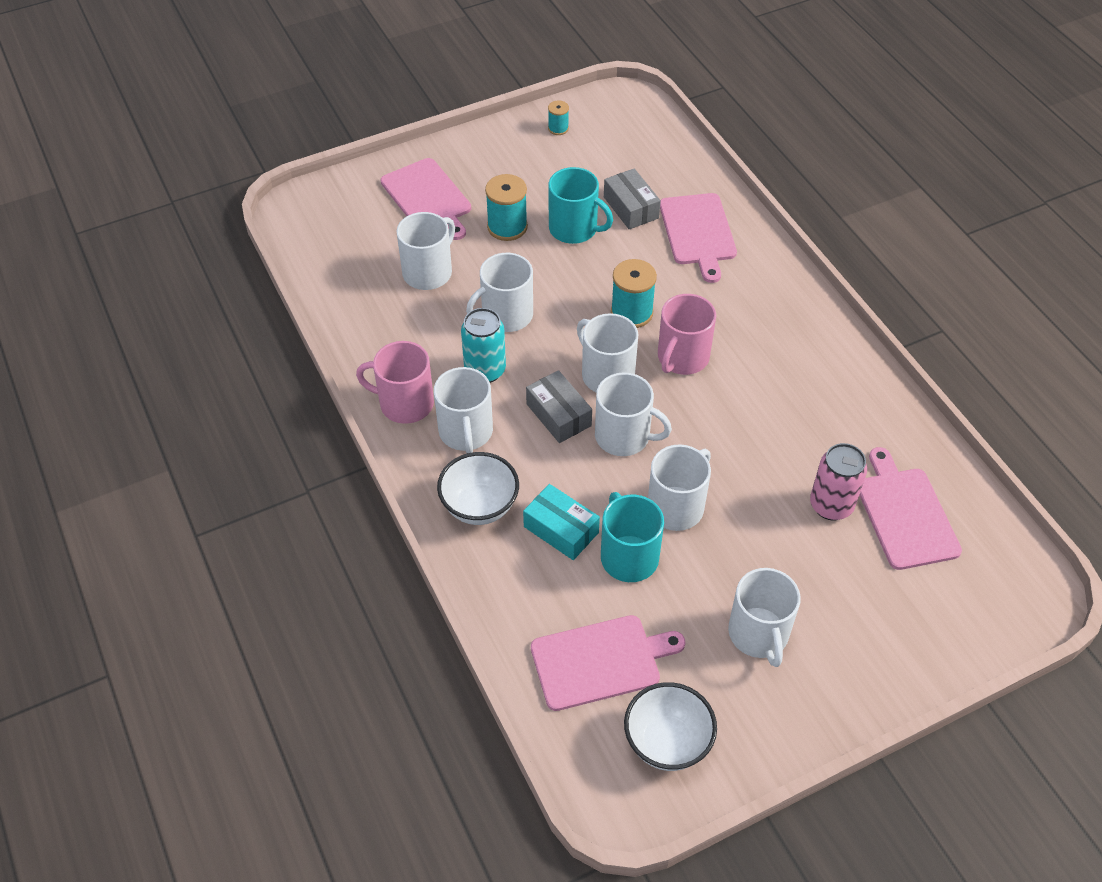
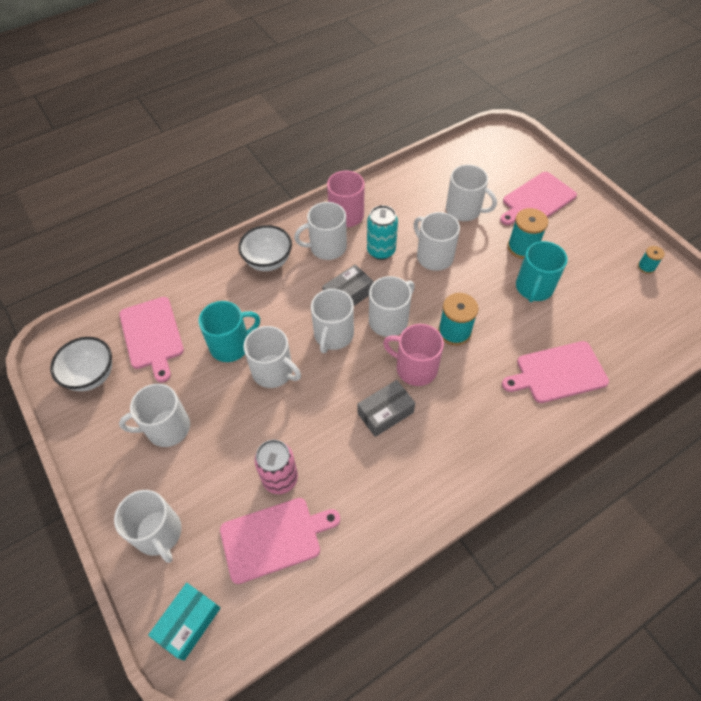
camera: 85 degrees right, 5 degrees up
(561, 529) = (252, 305): turquoise box -> turquoise box (188, 623)
(631, 207) = (571, 323): grey box -> grey box (385, 413)
(906, 637) = (159, 533): none -> white mug

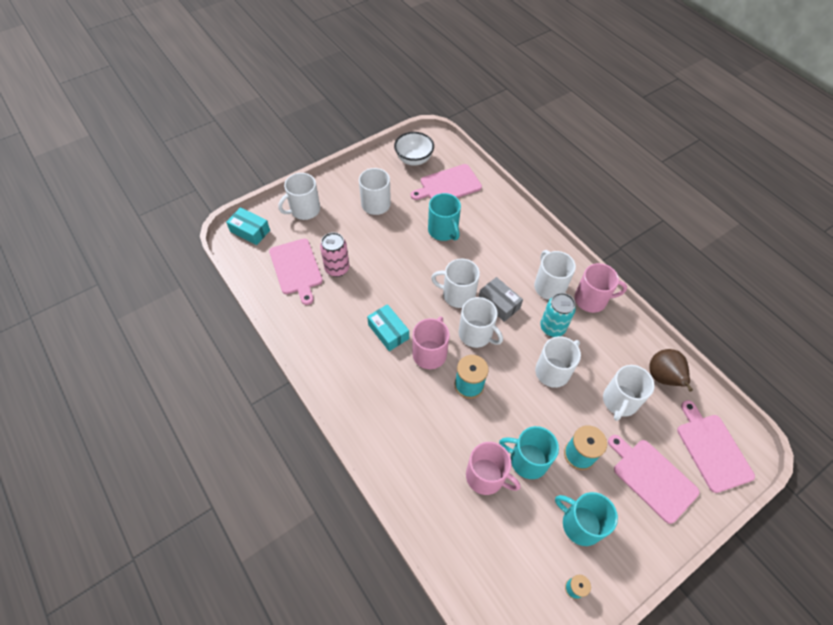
camera: 85 degrees right, 0 degrees up
(268, 261) = (526, 246): white bowl -> none
(273, 371) = (422, 258): white mug -> none
(385, 413) = (388, 332): grey box -> turquoise box
(437, 176) = (663, 378): none -> brown pear
(556, 324) = (486, 476): none -> pink mug
(558, 373) = (431, 470): pink cutting board -> pink cutting board (712, 449)
(589, 255) = (580, 524): none -> turquoise mug

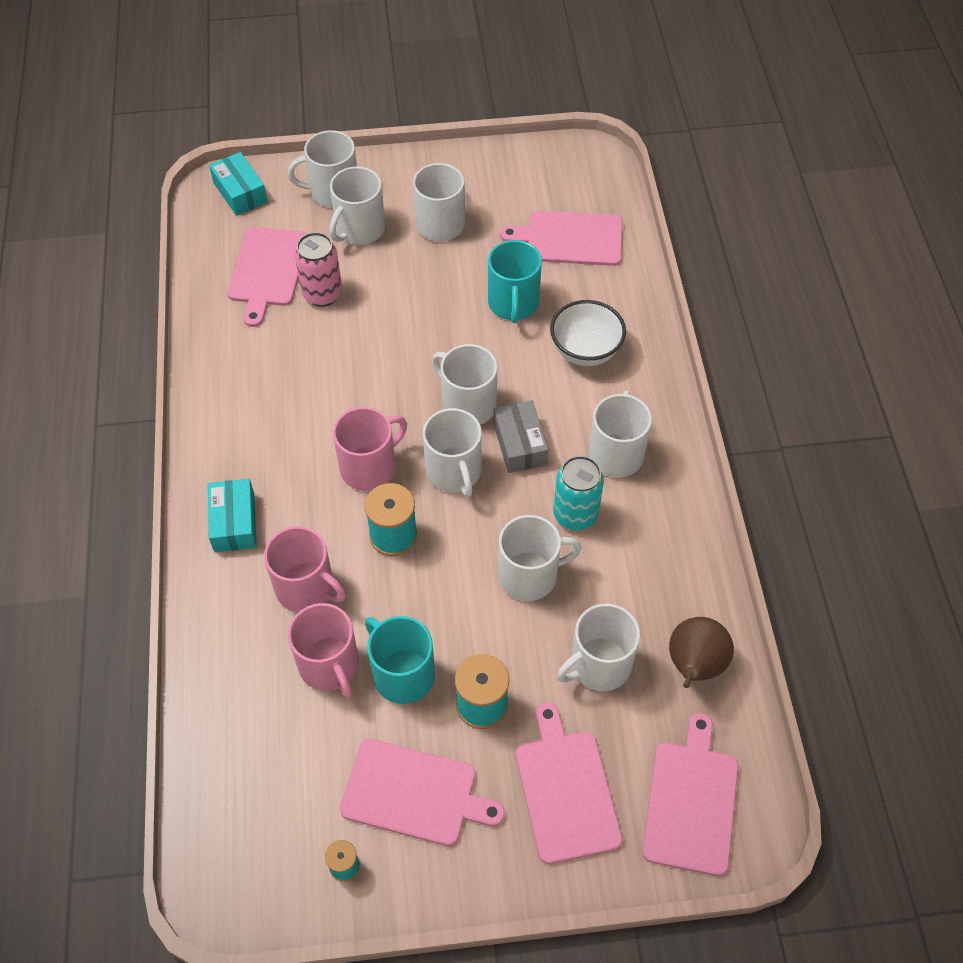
camera: 30 degrees right, 0 degrees up
(333, 224) = (359, 229): none -> white mug
(388, 332) = (333, 412): turquoise box -> turquoise box (234, 522)
(414, 159) = (544, 179): white bowl -> white bowl (585, 351)
(580, 524) = (414, 793): turquoise mug -> pink cutting board
(591, 299) = (668, 502): pink mug -> pink mug (306, 588)

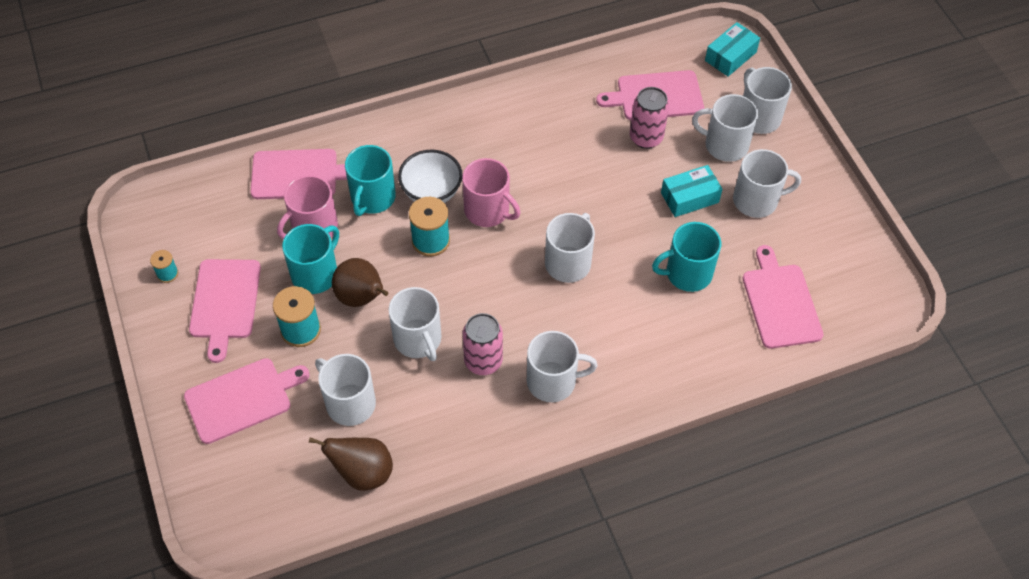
camera: 75 degrees right, 0 degrees up
(234, 522) = (416, 140): turquoise box -> turquoise box (689, 197)
(306, 588) = (372, 198): pink mug -> turquoise mug
(453, 626) = (361, 297): none -> brown pear
(454, 472) = (500, 267): white mug -> none
(520, 444) = (540, 308): grey box -> none
(575, 514) = (483, 361): turquoise can -> pink can
(585, 351) = (655, 338): white bowl -> white bowl (431, 193)
(691, 802) = (246, 487): pink cutting board -> pink cutting board (298, 174)

